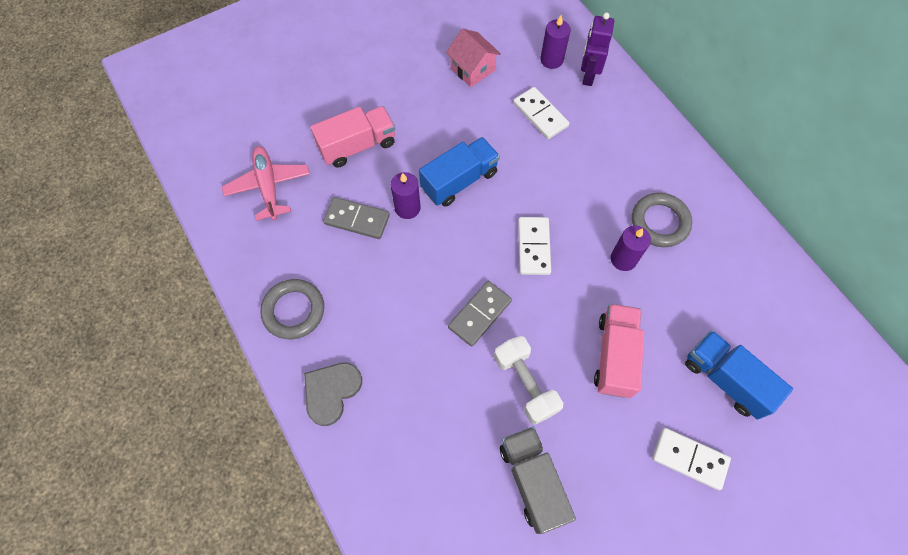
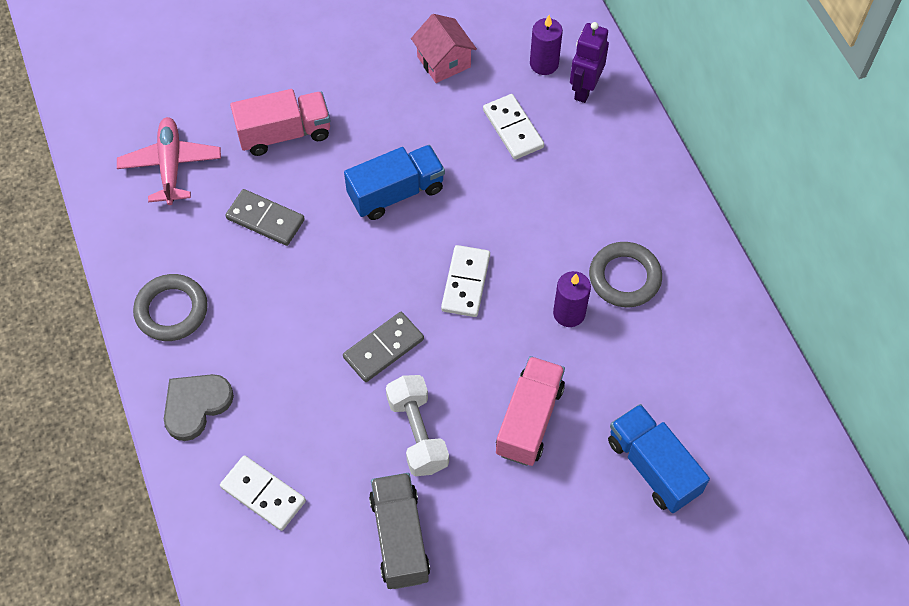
camera: 10 degrees right, 5 degrees down
(407, 208) = (327, 215): purple candle -> none
(689, 459) = (585, 545): white domino -> white domino (263, 494)

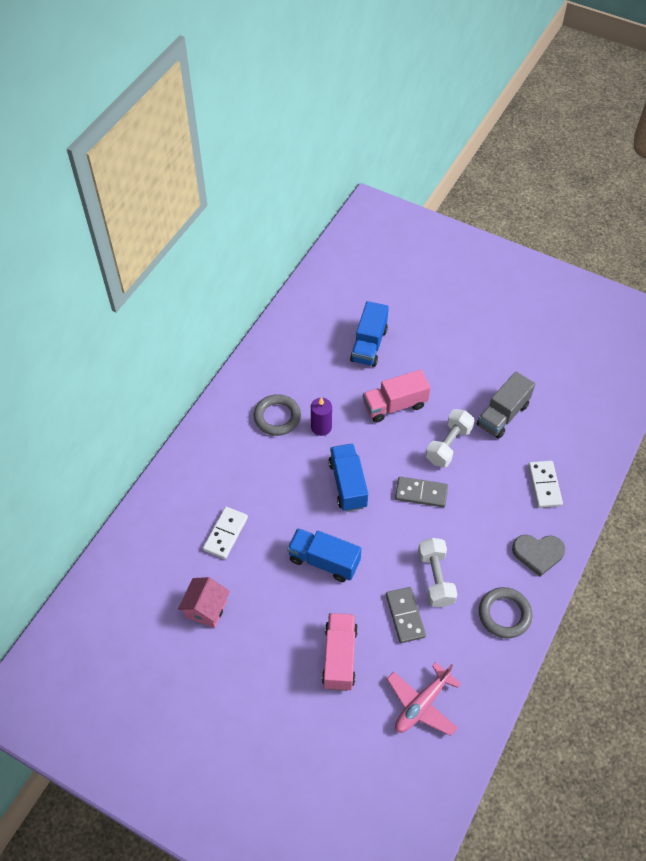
camera: 130 degrees left, 5 degrees down
(274, 279) = (435, 578): none -> white dumbbell
(284, 133) = (339, 657): pink truck -> pink truck turned 60 degrees clockwise
(465, 283) = (348, 484): white domino -> blue truck
(544, 64) = (161, 551): purple candle -> none
(584, 89) = (164, 517): purple robot -> none

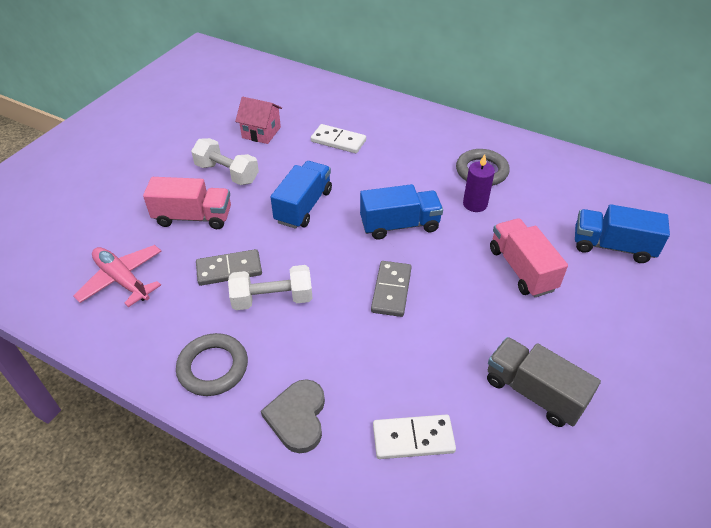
camera: 90 degrees right, 10 degrees down
(448, 445) = (469, 322): white dumbbell -> white dumbbell (227, 173)

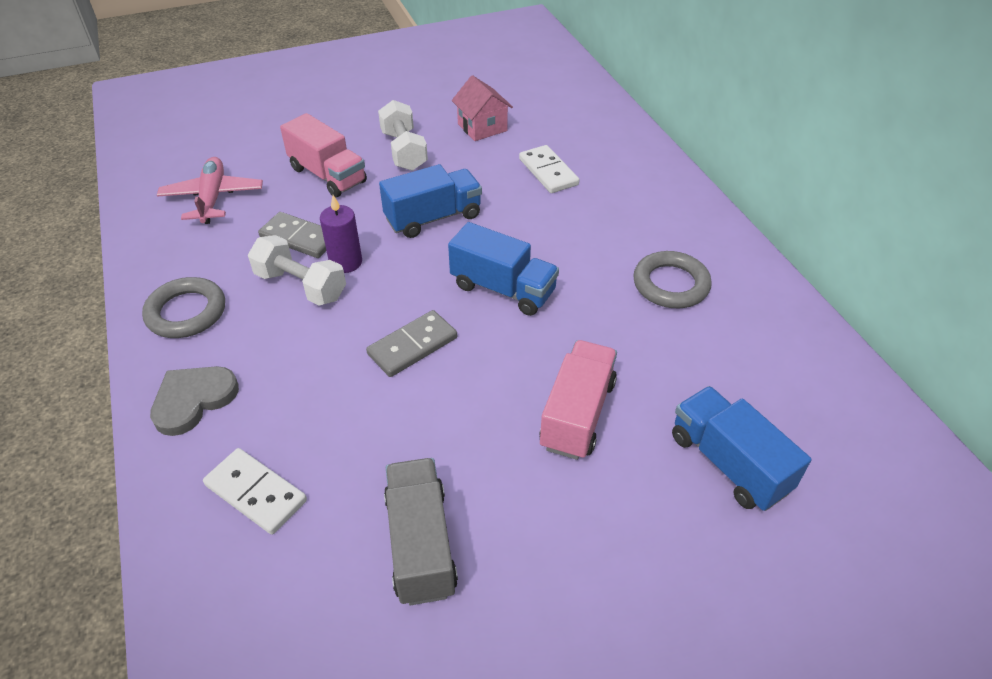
camera: 40 degrees right, 0 degrees up
(475, 204) = (614, 315): purple candle -> purple candle (346, 262)

